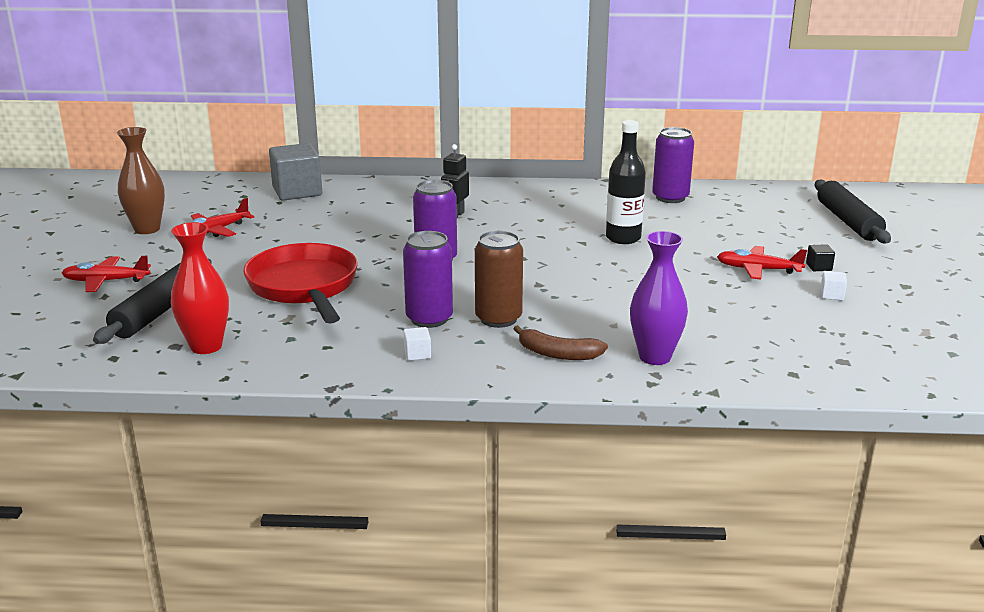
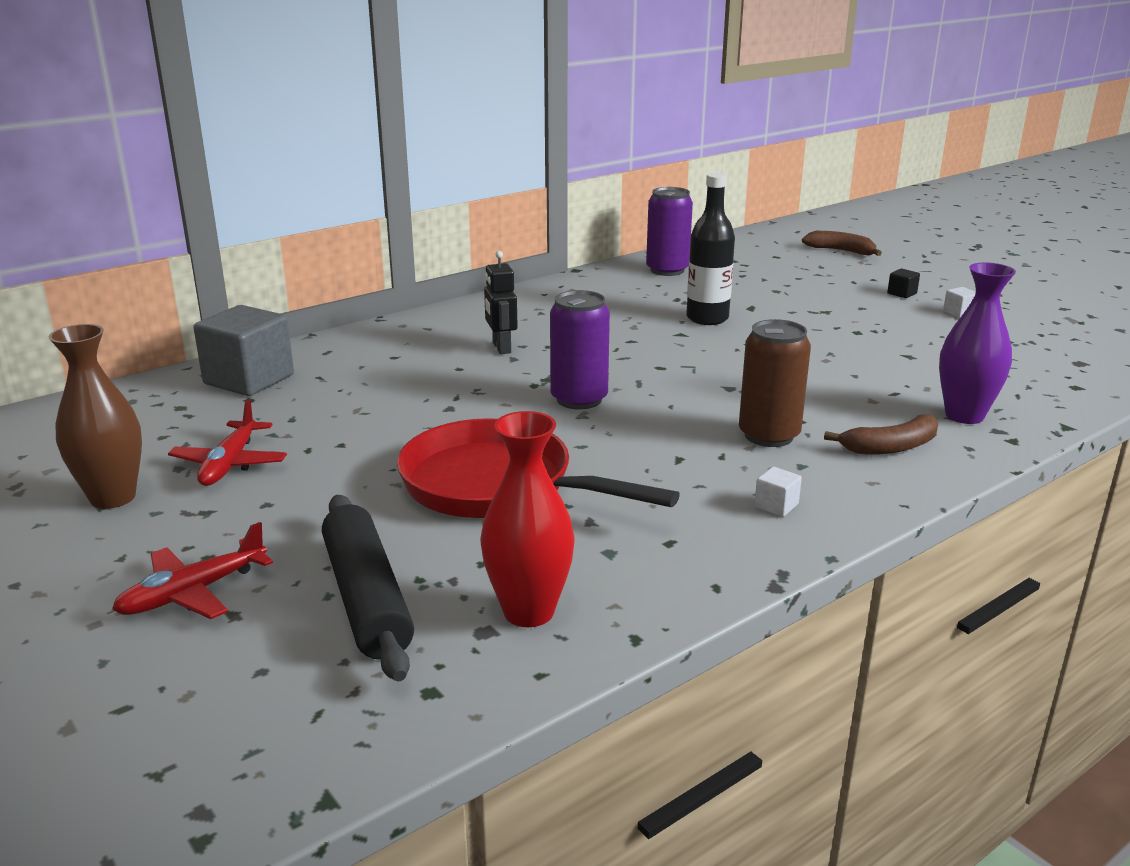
camera: 40 degrees left, 0 degrees up
(429, 319) = (706, 463): purple can -> none
(758, 270) = (867, 310): red plane -> none
(848, 222) = (841, 251): black rolling pin -> brown banana

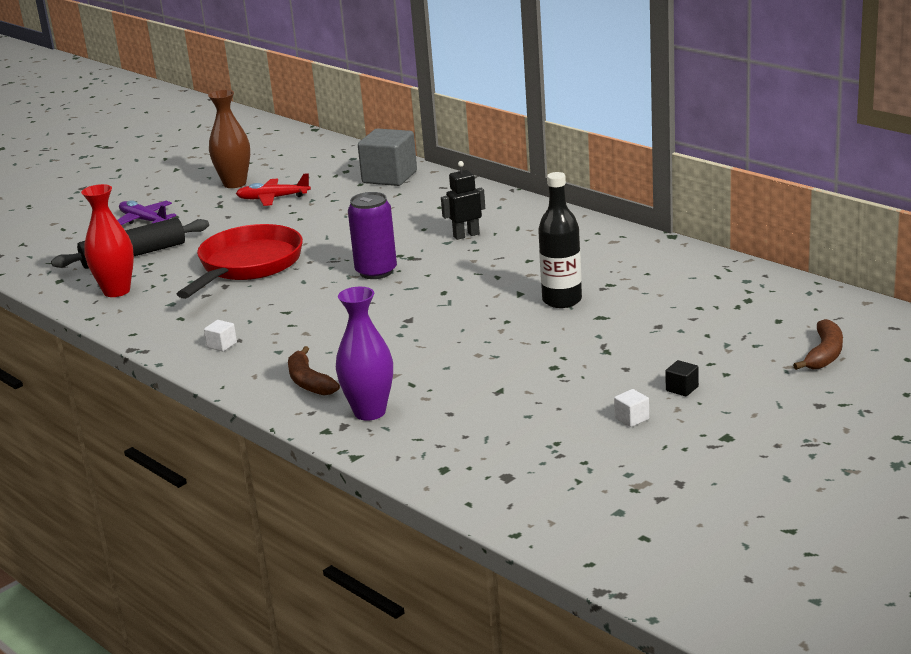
camera: 85 degrees right, 0 degrees up
(193, 593) = (144, 220): red plane -> purple plane
(667, 270) = (693, 273): purple can -> none
(769, 435) = (324, 338): brown can -> none

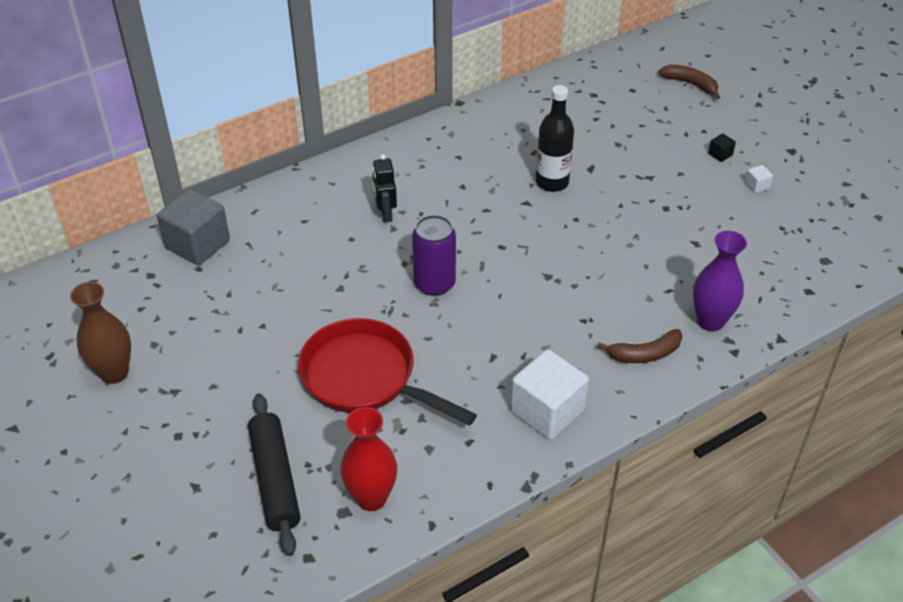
camera: 80 degrees left, 20 degrees up
(144, 220) = (171, 467): purple plane -> none
(222, 345) = (547, 411): white cube -> white cube, size x2.45
(273, 198) = (188, 342): red plane -> none

